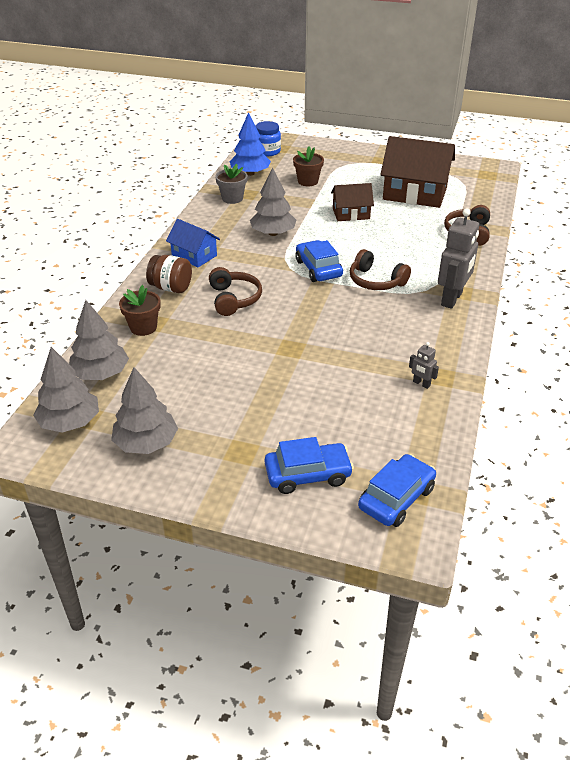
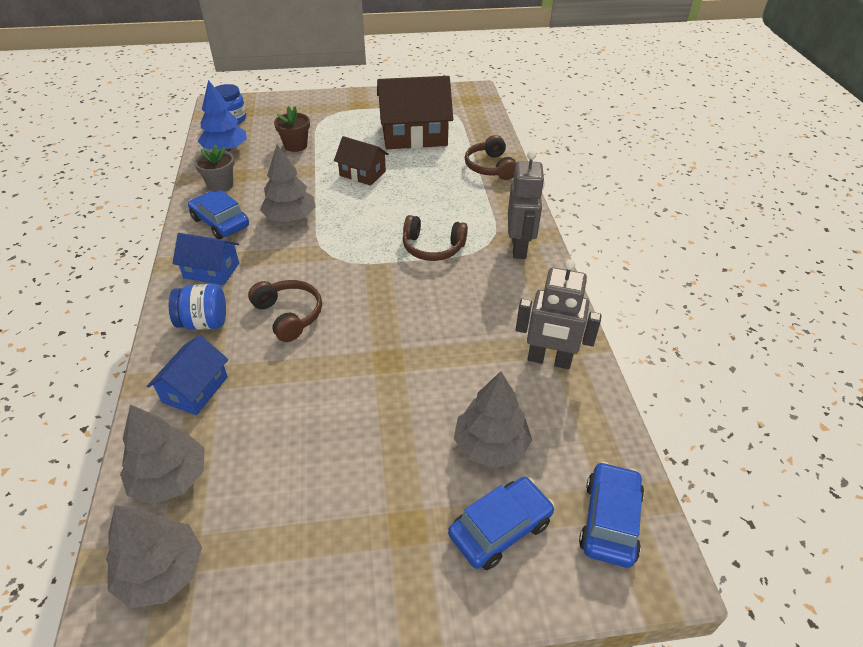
camera: 25 degrees left, 5 degrees up
(143, 327) = (195, 389): brown flower pot -> blue house
(146, 443) = (282, 563): grey tree -> grey tree (490, 445)
(171, 288) = (204, 322): brown jar -> blue jar
(318, 269) = (364, 249): blue car -> blue car (220, 222)
(351, 214) = (362, 173): brown house -> brown house turned 60 degrees clockwise
(421, 384) = (549, 360): grey robot -> grey robot, size x2.18

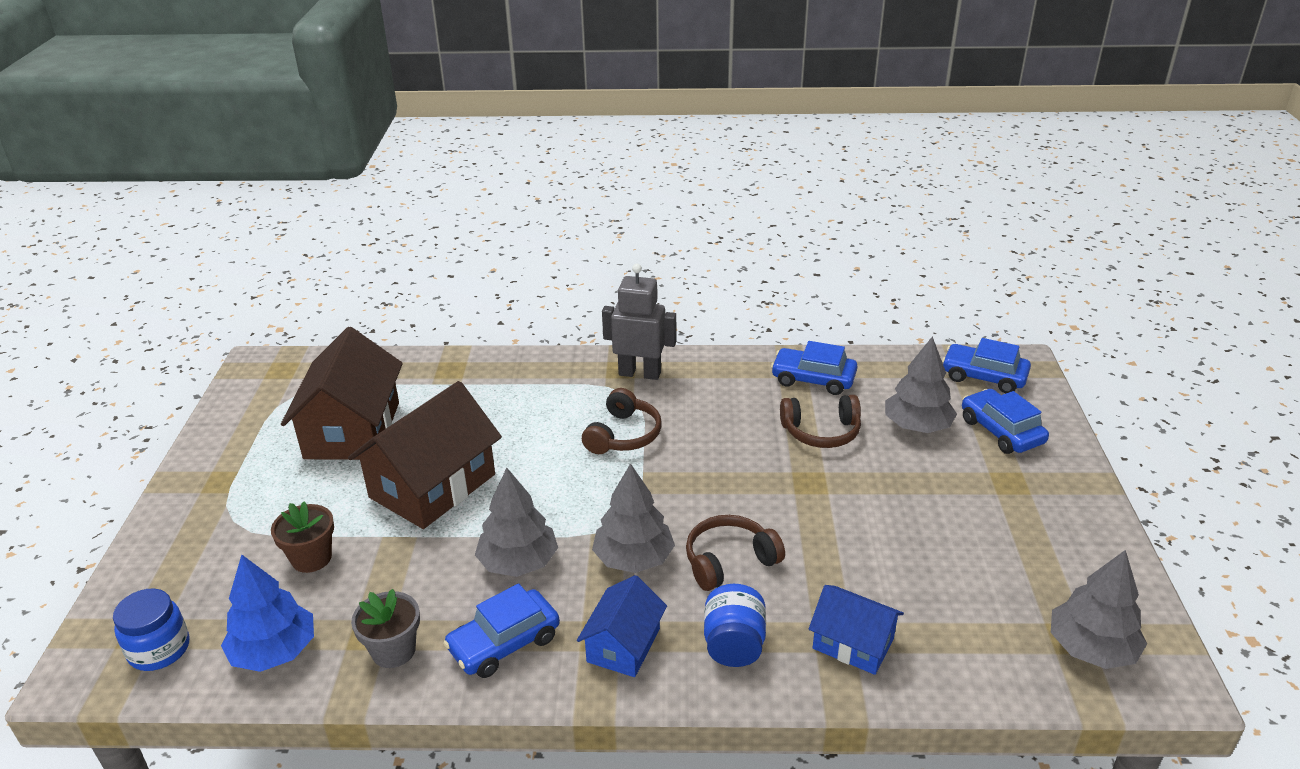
camera: 80 degrees left, 10 degrees down
(170, 478) = (982, 654): grey tree -> grey tree (633, 558)
(362, 173) = (432, 486): brown house -> brown house, size x1.80
(490, 167) = (469, 374): brown headphones -> brown headphones (821, 432)
(549, 360) = (813, 379): grey robot -> blue car

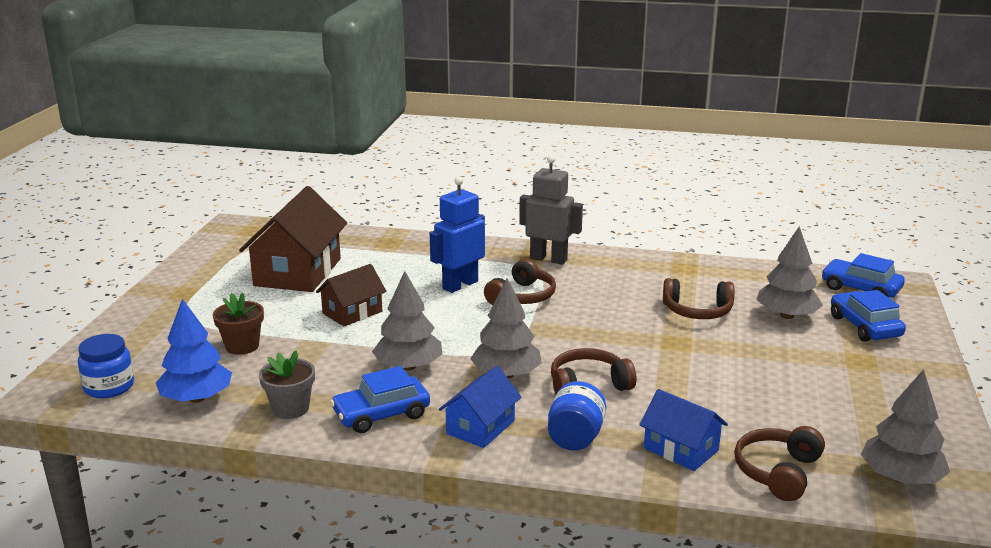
camera: 10 degrees right, 10 degrees down
(432, 486) = (352, 312): brown house -> brown house, size x0.56
(548, 426) = (460, 285): none -> blue robot
(813, 379) = (701, 276): blue car -> none
(963, 661) = (778, 472): none -> brown headphones

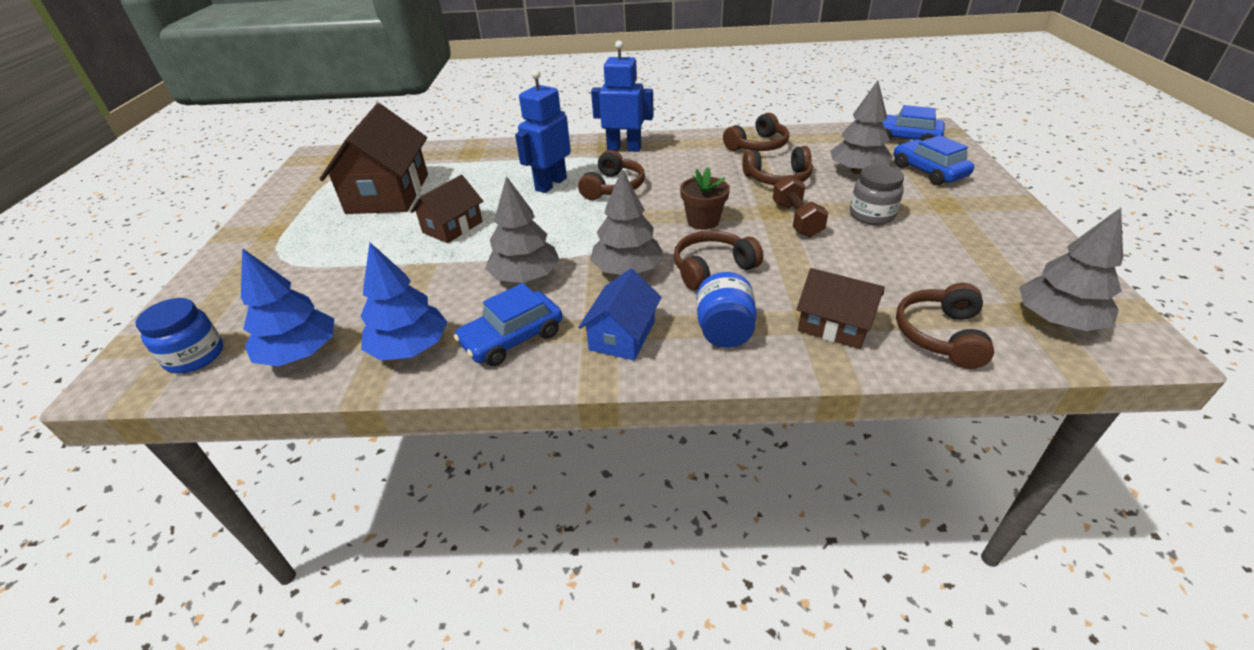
camera: 10 degrees left, 15 degrees up
(242, 346) = (343, 281): brown flower pot -> brown flower pot (703, 221)
(290, 408) = (410, 348): grey flower pot -> blue tree
(548, 259) = (624, 148): grey robot -> blue robot
(681, 449) = (834, 325): blue house -> brown house
(693, 275) = (758, 146): none -> brown headphones
(695, 353) = (796, 220): none -> brown dumbbell
(776, 360) = (871, 215): none -> grey jar

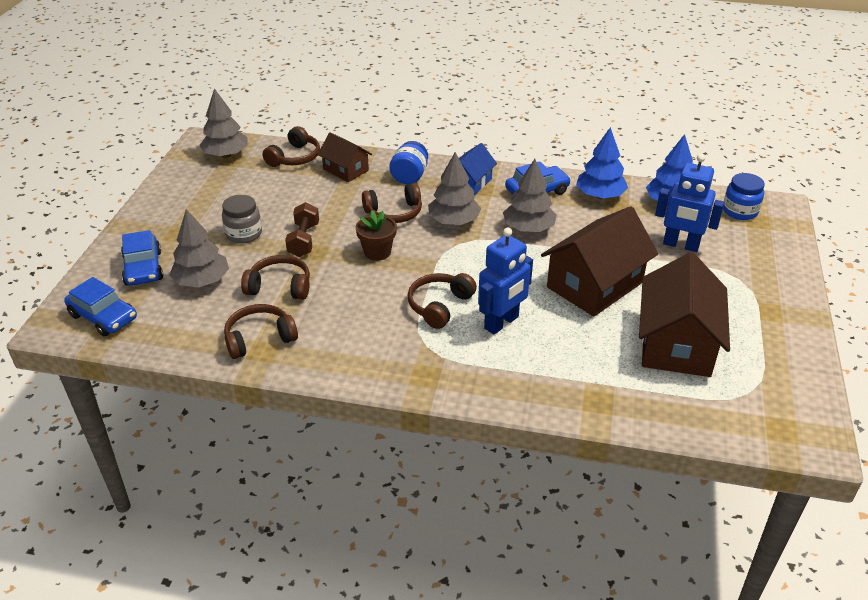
camera: 170 degrees left, 0 degrees up
(452, 227) = (594, 285): brown house -> brown house, size x1.80
(624, 148) = (408, 367): blue robot -> blue robot (680, 245)

